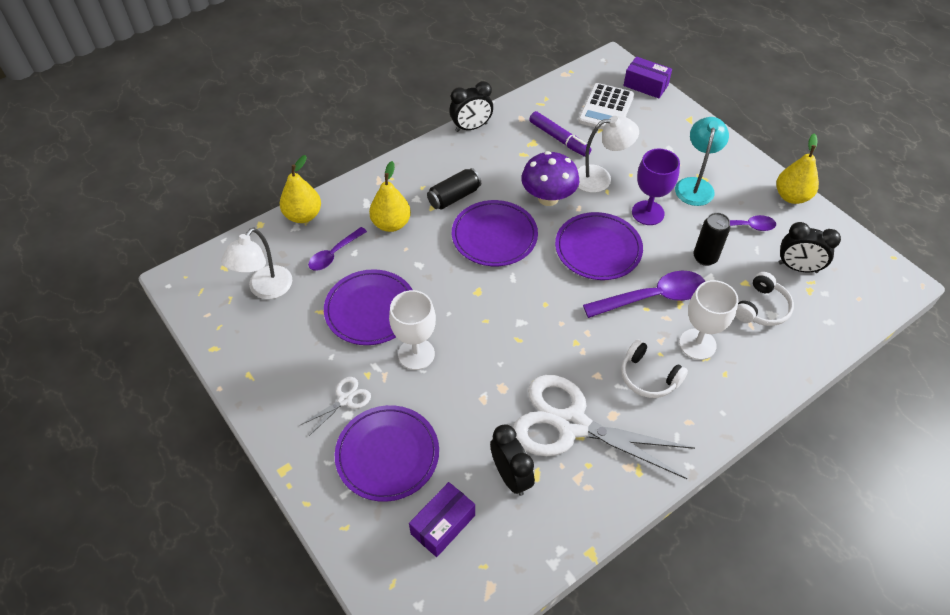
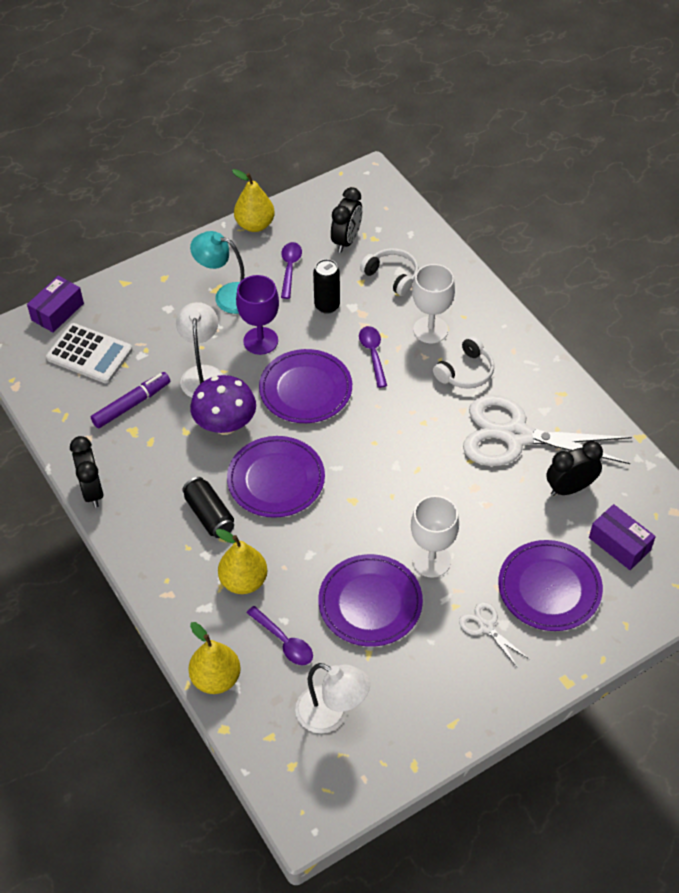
camera: 85 degrees left, 0 degrees up
(572, 425) = (516, 436): white scissors -> white scissors turned 75 degrees clockwise
(653, 297) = (373, 354): purple spoon -> purple spoon, size x0.60

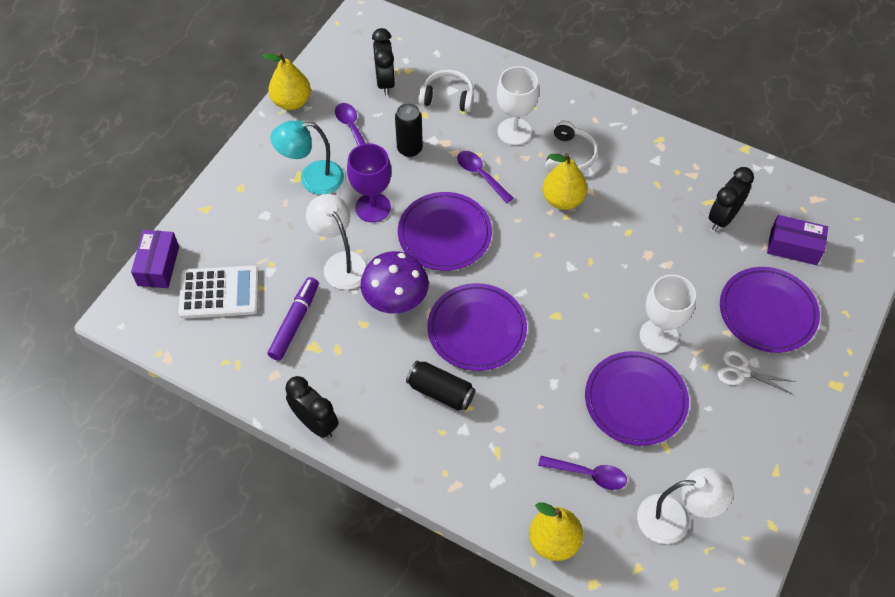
camera: 30 degrees left, 5 degrees up
(244, 581) = (514, 437): yellow pear -> yellow pear (562, 200)
(516, 436) = (650, 193): white scissors -> none

